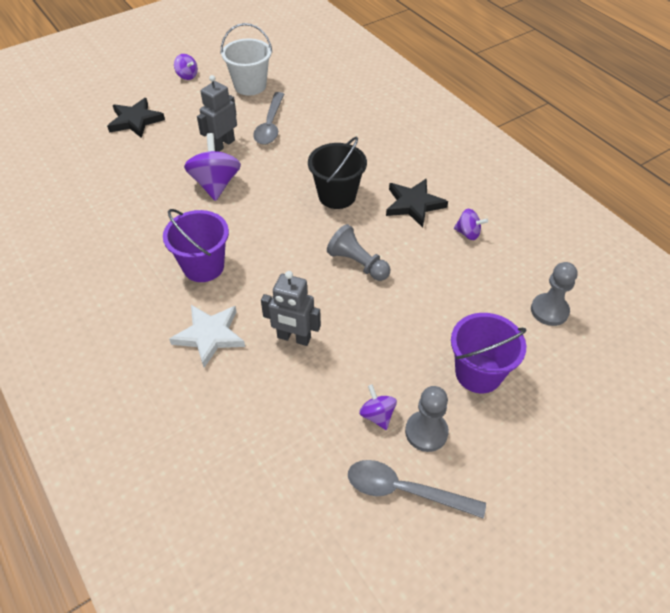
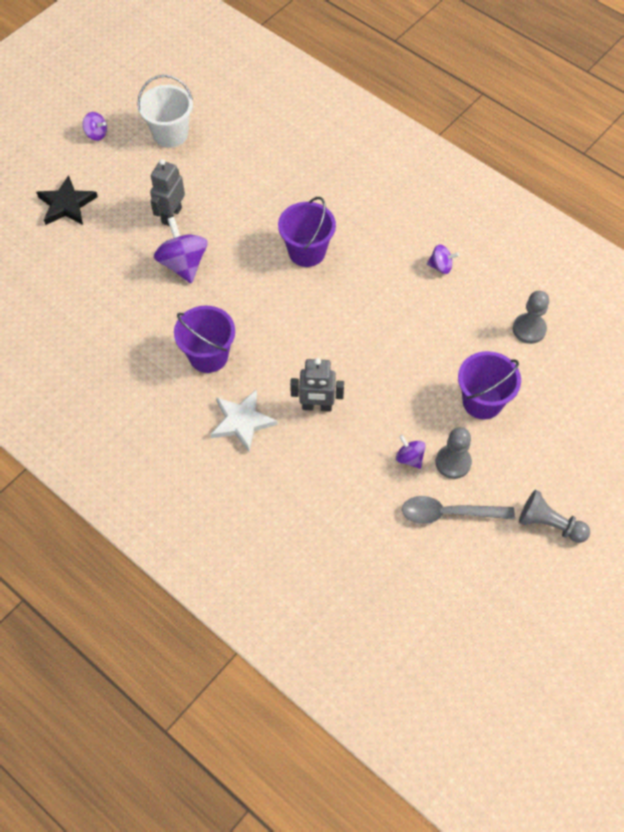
camera: 15 degrees left, 10 degrees up
(270, 125) = (211, 181): grey spoon -> none
(337, 196) = (307, 251): black bucket -> purple bucket
(358, 263) = (349, 320): grey pawn -> grey pawn (549, 524)
(414, 204) = (382, 246): black star -> none

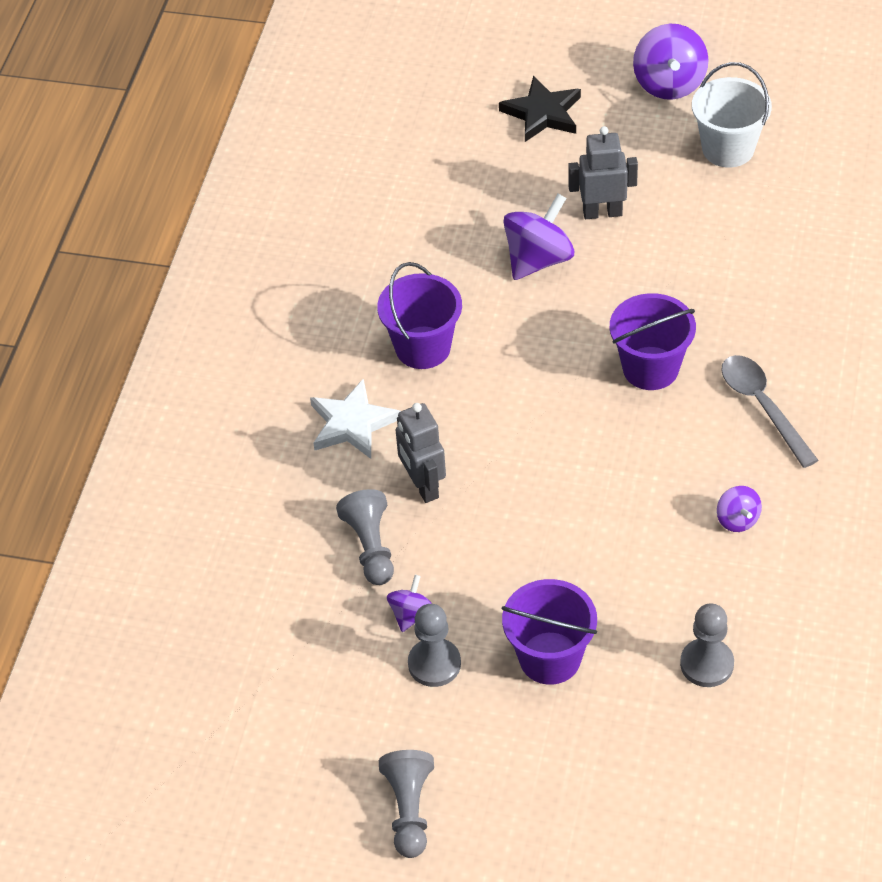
camera: 65 degrees right, 10 degrees down
(96, 134) = (669, 84): purple spinning top -> purple spinning top, size x1.84
(346, 456) = (371, 547): none -> grey pawn
(448, 513) = (356, 690): grey spoon -> grey spoon (762, 406)

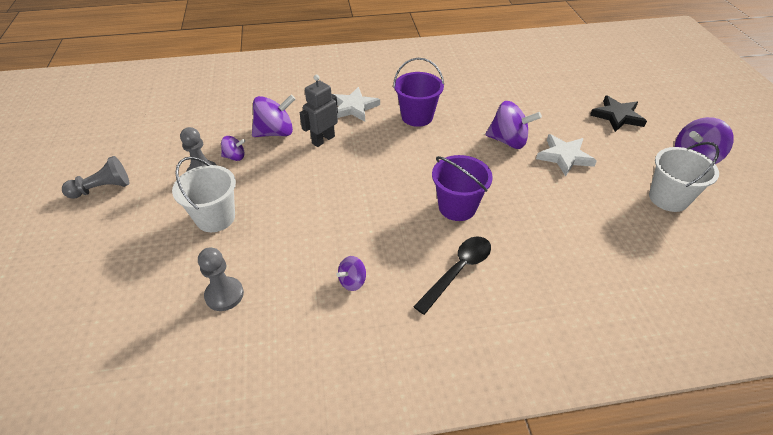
camera: 65 degrees right, 5 degrees down
(371, 547) = (275, 132): grey pawn -> purple spinning top
(550, 658) = (215, 218): purple bucket -> white bucket
(602, 212) = (564, 156): grey robot -> white star
(762, 406) = (458, 271): grey spoon -> black spoon

